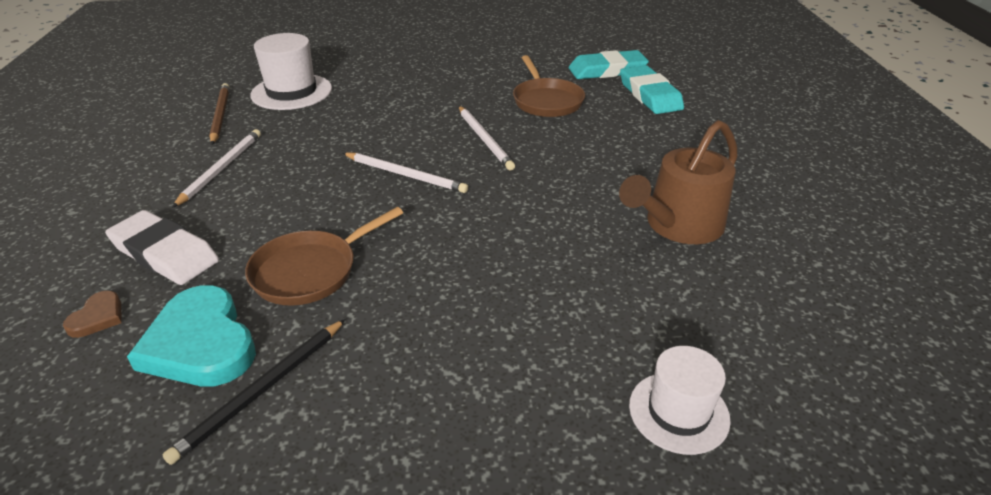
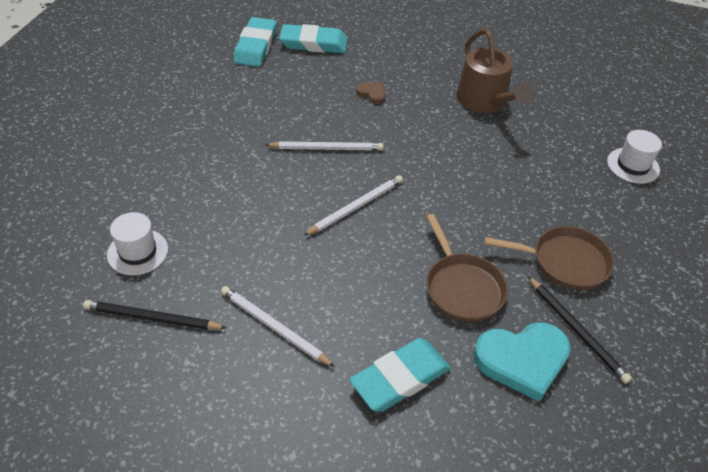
camera: 70 degrees left, 10 degrees up
(98, 317) = (471, 426): brown heart -> brown heart (372, 94)
(165, 253) = (400, 378): white eraser -> turquoise eraser
(220, 115) = (152, 318): brown pencil -> black pencil
(291, 92) = (137, 252): white hat -> white hat, size x0.66
(546, 101) = (285, 95): brown pan -> brown pan (564, 262)

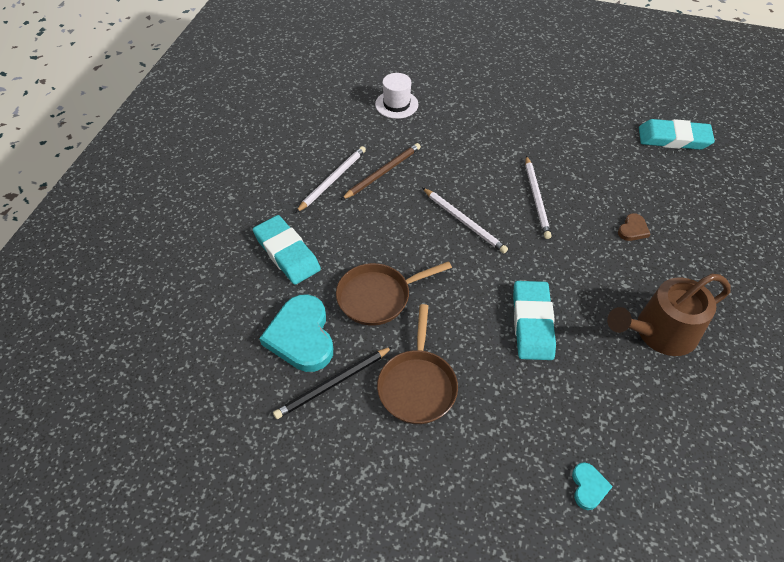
camera: 90 degrees right, 5 degrees up
(152, 318) = (339, 120): black pencil -> none
(268, 273) = (383, 172): none -> brown pencil
(313, 43) = (700, 180): turquoise eraser -> turquoise eraser (532, 323)
(633, 165) = (588, 487): white hat -> turquoise heart

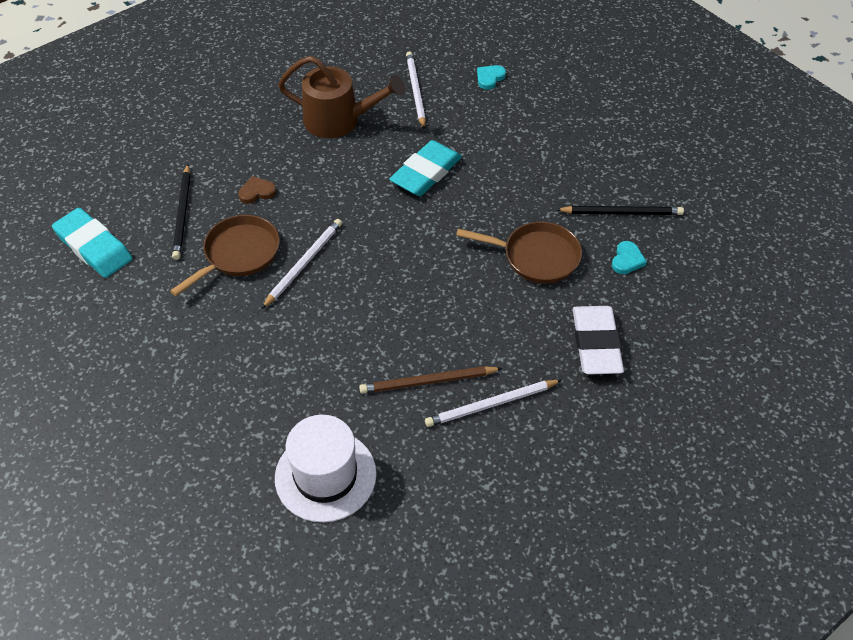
camera: 145 degrees left, 0 degrees up
(287, 253) = (596, 343): turquoise eraser -> white eraser
(301, 336) = (627, 260): turquoise heart -> turquoise heart, size x0.47
(396, 104) = (325, 475): white hat -> white hat, size x1.51
(417, 385) = (555, 180): brown pan -> brown pan (238, 254)
(464, 222) = (396, 280): white pencil -> white pencil (415, 91)
(656, 186) = (182, 214): none -> black pencil

